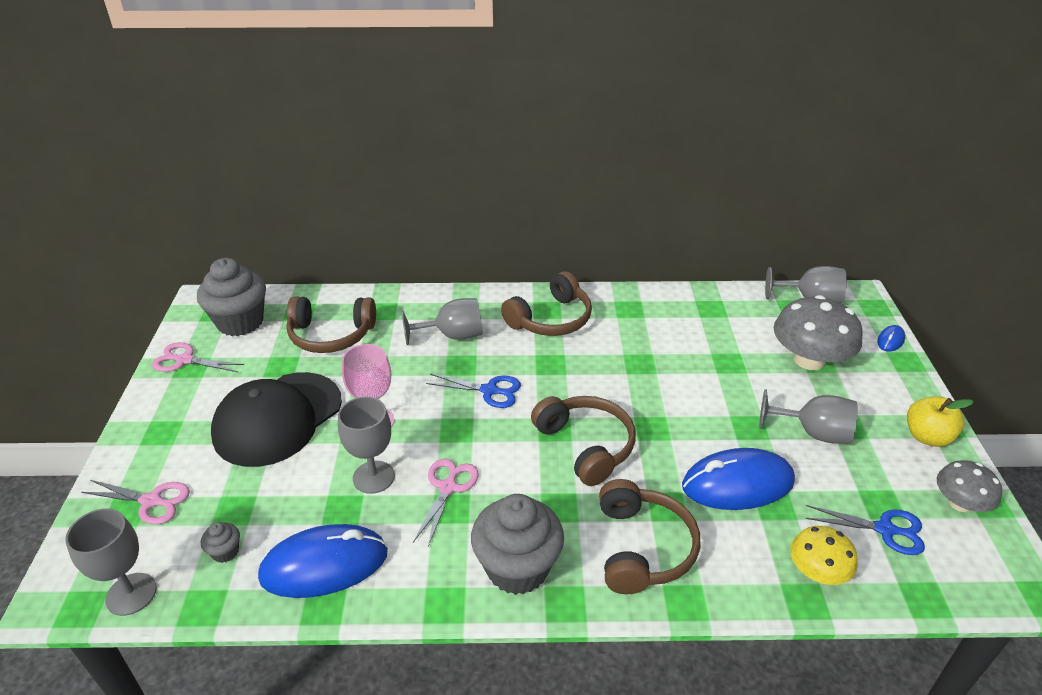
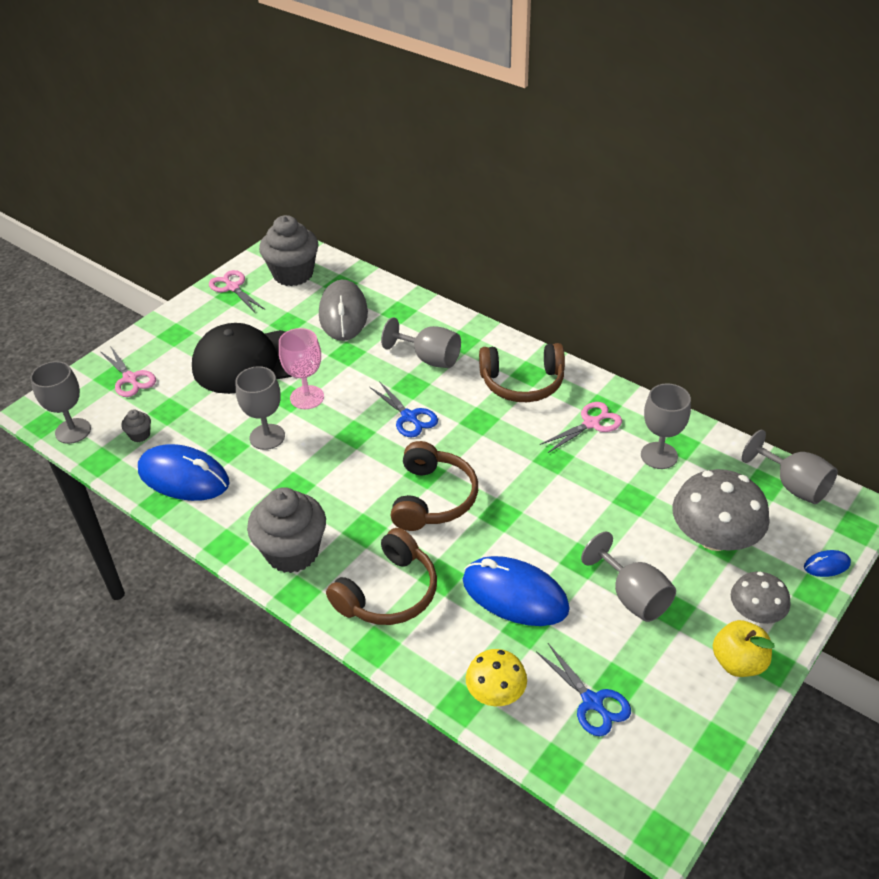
camera: 40 degrees right, 5 degrees up
(331, 335) = (343, 314): brown headphones -> grey mouse
(447, 487) = (305, 472): pink scissors -> pink scissors (591, 423)
(708, 323) = (659, 455): none -> grey goblet
(959, 503) = (690, 728): grey mushroom -> grey mushroom (755, 613)

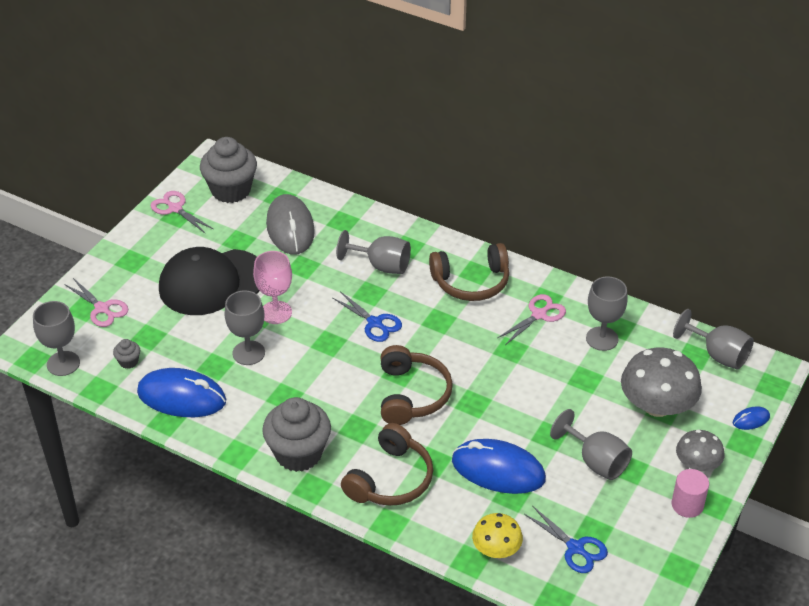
camera: 10 degrees left, 0 degrees up
(738, 662) = (687, 505): yellow apple -> pink cylinder

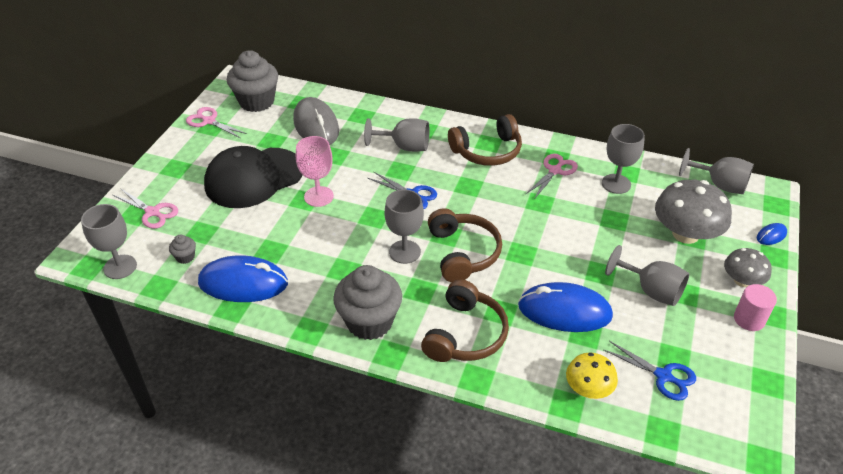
camera: 10 degrees left, 0 degrees up
(248, 353) = (300, 235): grey goblet -> grey goblet (405, 252)

